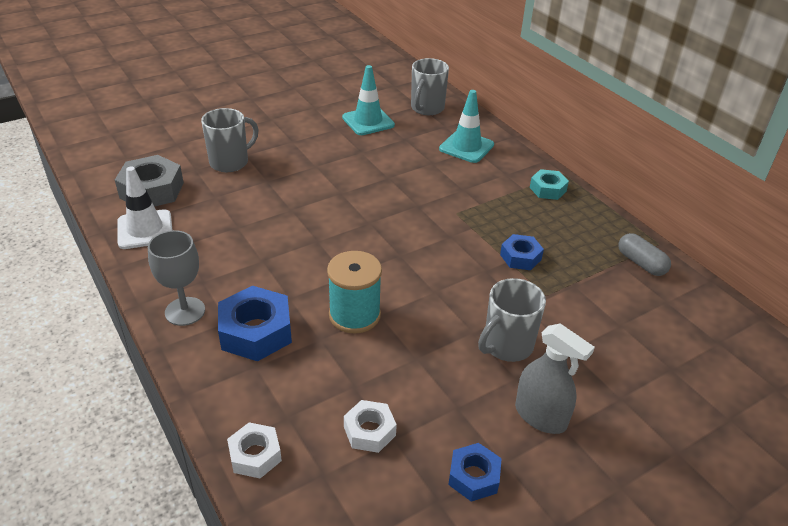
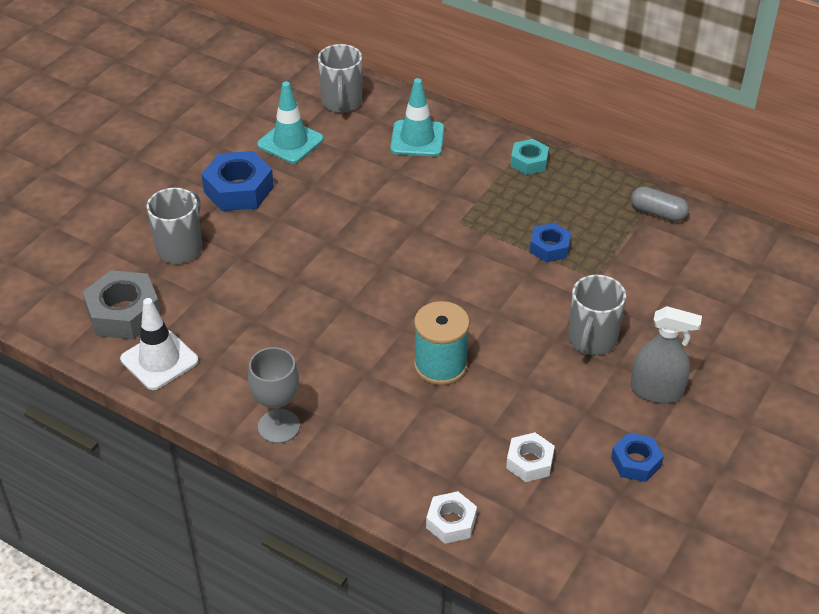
camera: 25 degrees left, 5 degrees up
(256, 332) = (363, 418): blue nut -> blue nut (239, 189)

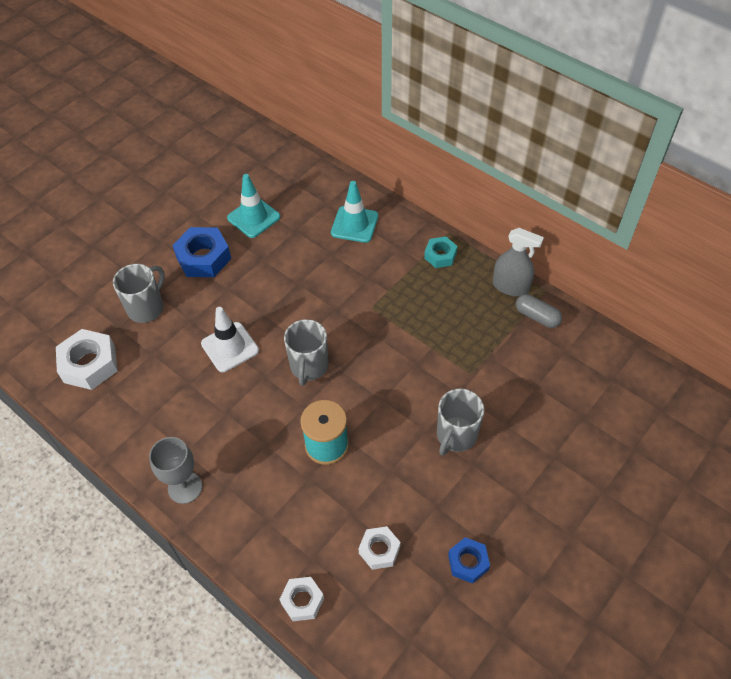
camera: 10 degrees right, 10 degrees up
(124, 313) = (89, 364): grey nut -> white nut
(159, 360) = (107, 412): white traffic cone -> white traffic cone (230, 347)
(341, 102) = (302, 184): grey mug -> grey mug (309, 366)
(549, 247) = (440, 340): blue nut -> none
(656, 391) = (500, 493): grey spray bottle -> grey spray bottle (510, 286)

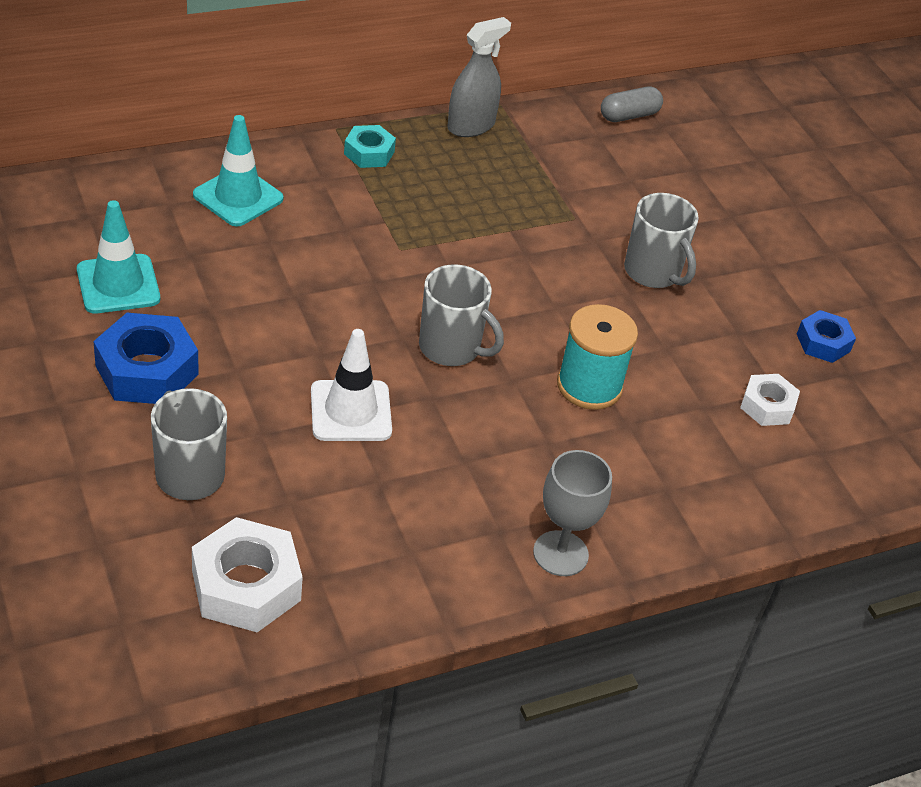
camera: 70 degrees left, 10 degrees down
(302, 601) = (797, 503): white nut -> none
(537, 316) = (533, 130): grey capsule -> grey capsule (629, 116)

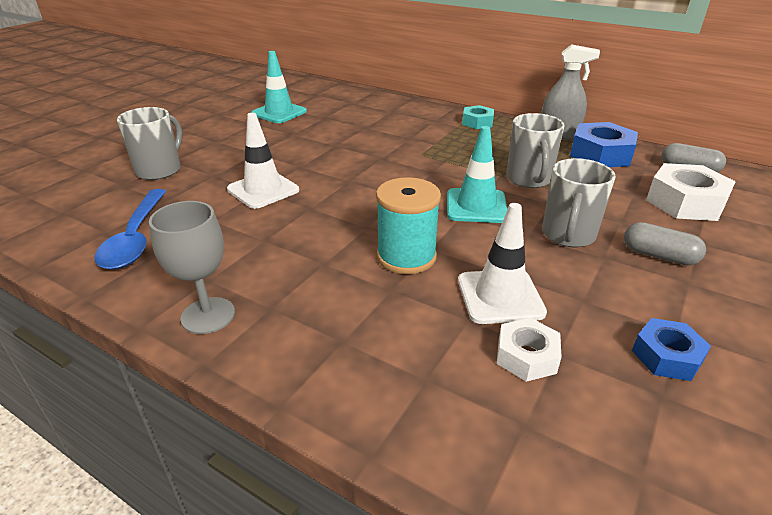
camera: 60 degrees right, 10 degrees down
(147, 370) = (227, 136): blue nut -> blue nut (601, 154)
(238, 197) = (383, 111): turquoise traffic cone -> turquoise traffic cone (476, 206)
(246, 585) = (79, 214): white nut -> white nut (685, 202)
(361, 555) = (136, 238): none -> blue spoon
(451, 348) = (363, 197): grey mug -> grey mug (528, 179)
(694, 371) = (500, 296): none -> white traffic cone
(726, 250) = (659, 256): none -> grey capsule

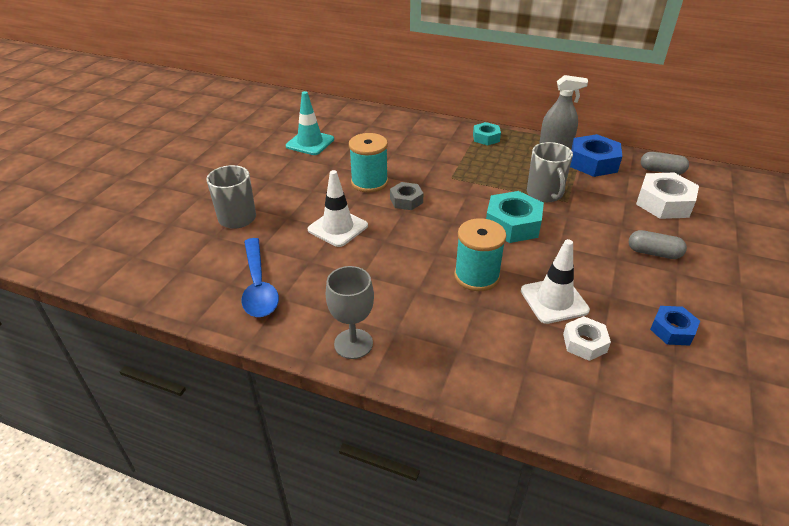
camera: 10 degrees left, 5 degrees up
(323, 151) = (369, 182): none -> turquoise spool
(357, 171) = (406, 200): none -> grey nut
(476, 206) = (512, 224): turquoise traffic cone -> turquoise nut
(568, 235) = (587, 243): grey mug -> none

